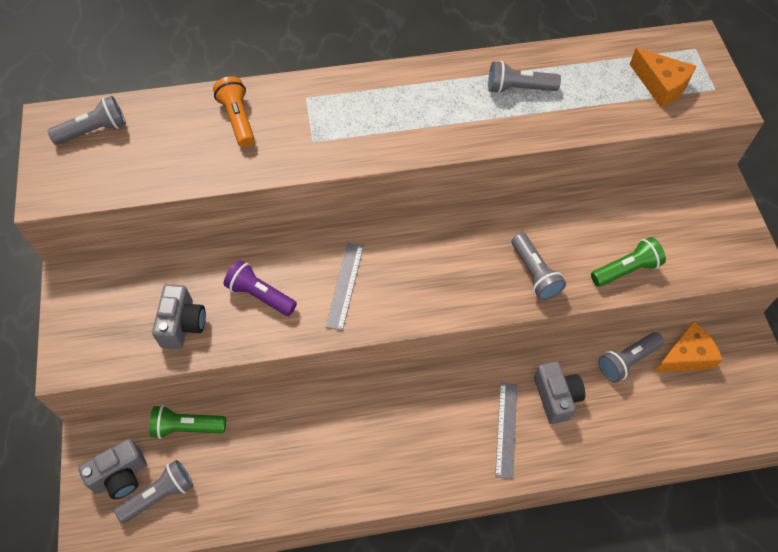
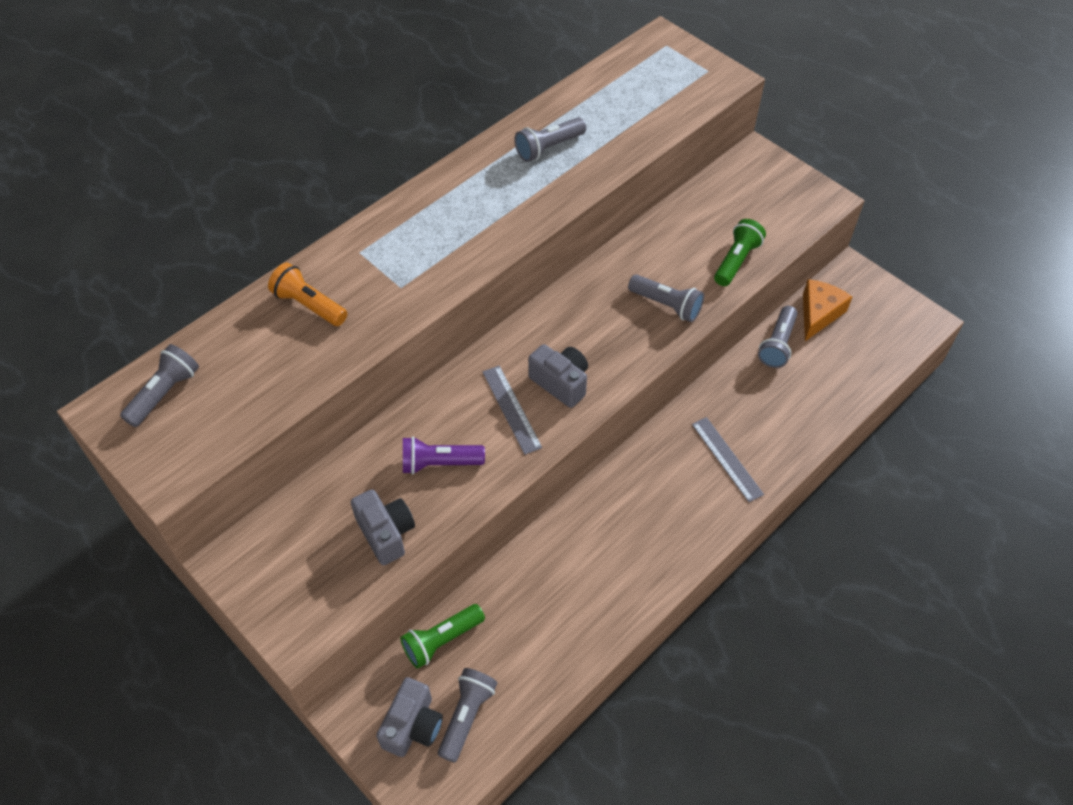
camera: 35 degrees left, 5 degrees down
(556, 397) = (745, 408): grey camera -> grey camera (561, 383)
(661, 85) = (663, 88): orange cheese -> none

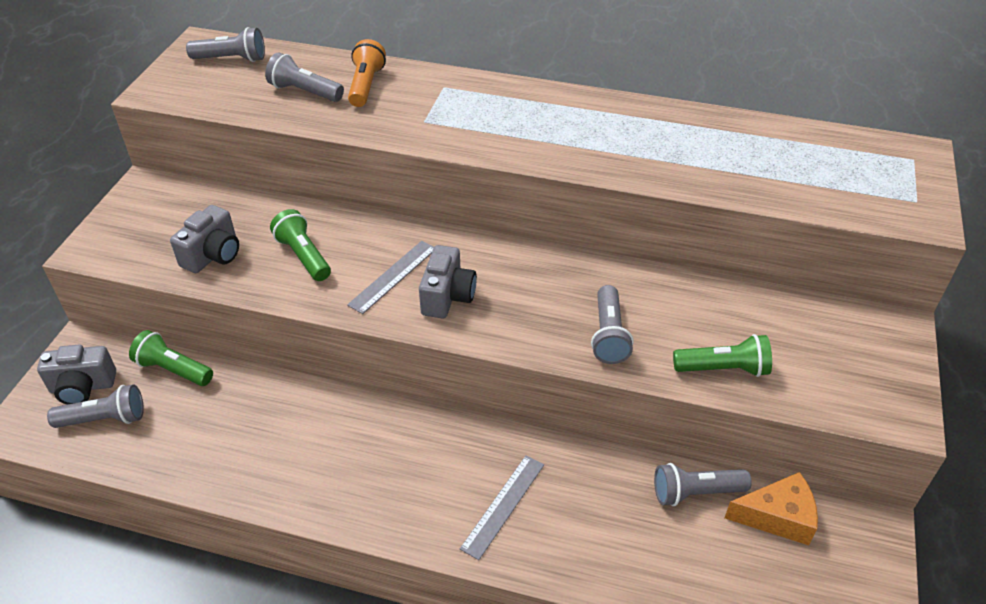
camera: 60 degrees right, 10 degrees down
(439, 463) = (304, 256): purple flashlight -> green flashlight
(548, 148) = (674, 138): grey flashlight -> grey flashlight (305, 92)

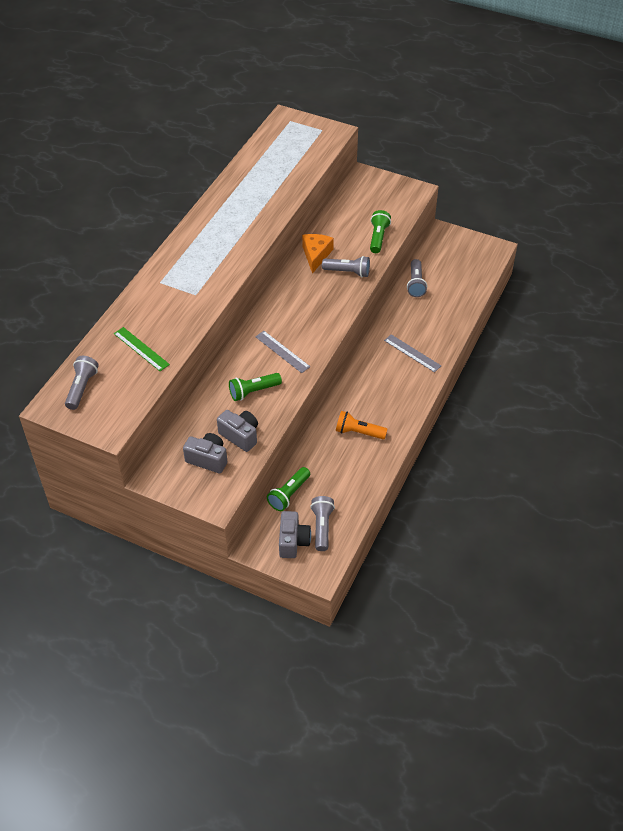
camera: 80 degrees left, 5 degrees up
(305, 92) = (141, 349): grey flashlight -> green ruler
(366, 85) = (144, 318): orange flashlight -> orange flashlight (358, 432)
(447, 296) = (305, 330): grey camera -> grey camera (208, 459)
(777, 516) = (433, 260): orange cheese -> orange cheese (316, 255)

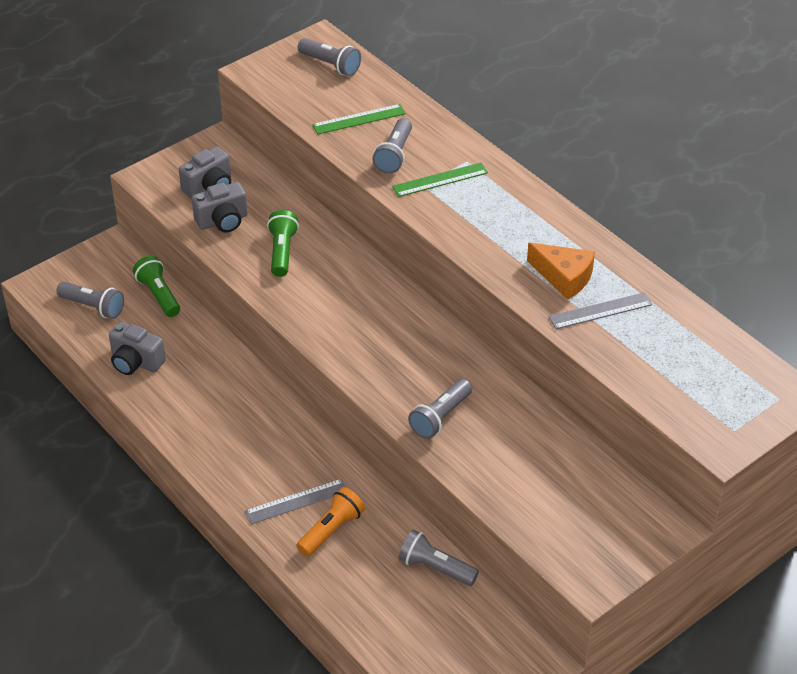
camera: 115 degrees right, 5 degrees down
(172, 318) = (394, 155): none -> grey flashlight
(186, 288) = (440, 180): none -> green ruler
(282, 351) = (330, 298): grey ruler -> grey ruler (600, 311)
(293, 541) = (94, 278): grey camera -> grey camera (136, 362)
(316, 255) = (498, 395): orange cheese -> orange cheese (564, 277)
(358, 432) = (201, 389): orange flashlight -> orange flashlight (331, 530)
(378, 237) = (497, 482): green flashlight -> none

